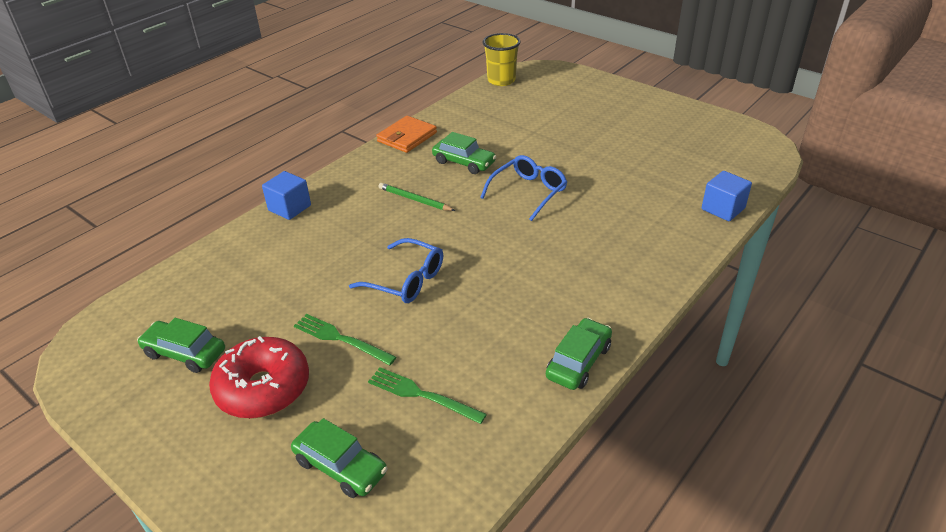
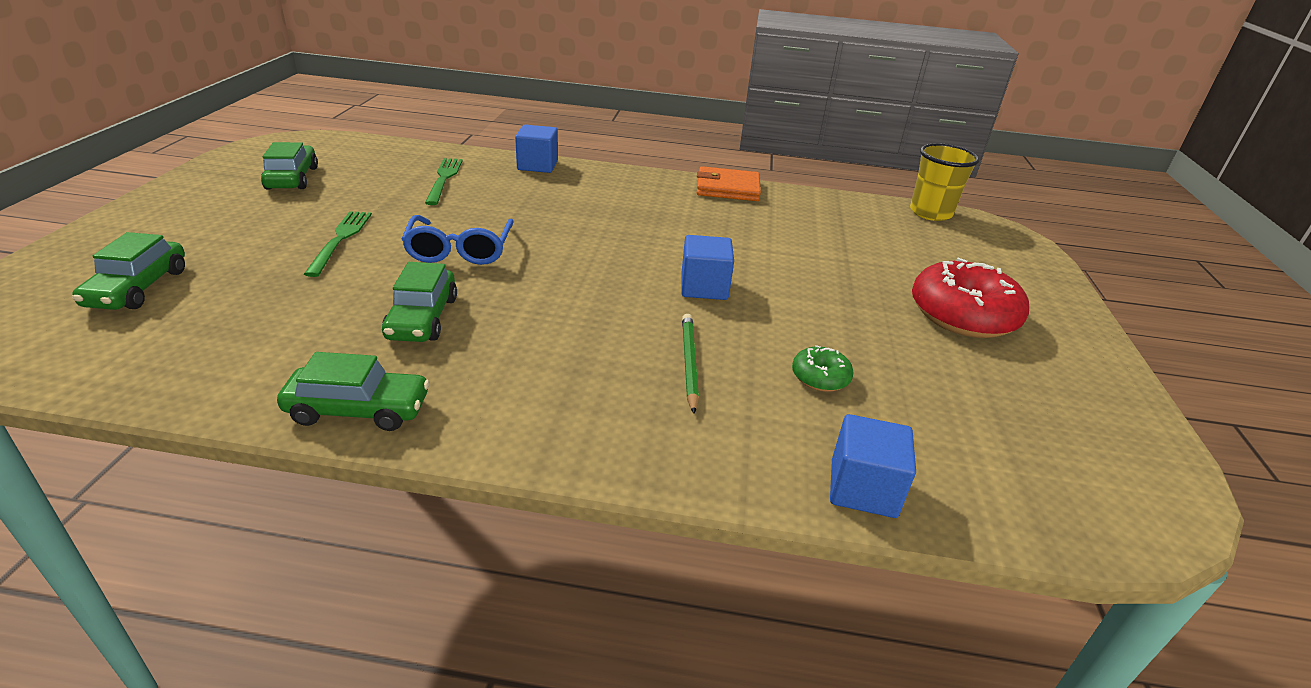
camera: 55 degrees right, 5 degrees down
(263, 388) = (252, 222): red donut -> red donut (963, 315)
(415, 199) = (613, 220): green pencil -> green pencil (689, 363)
(422, 395) = (260, 307): green fork -> green fork (444, 179)
(464, 162) = (718, 231): green car -> green car (422, 318)
(528, 192) = (704, 287): blue glasses -> blue cube
(638, 187) = (820, 377): none -> green donut

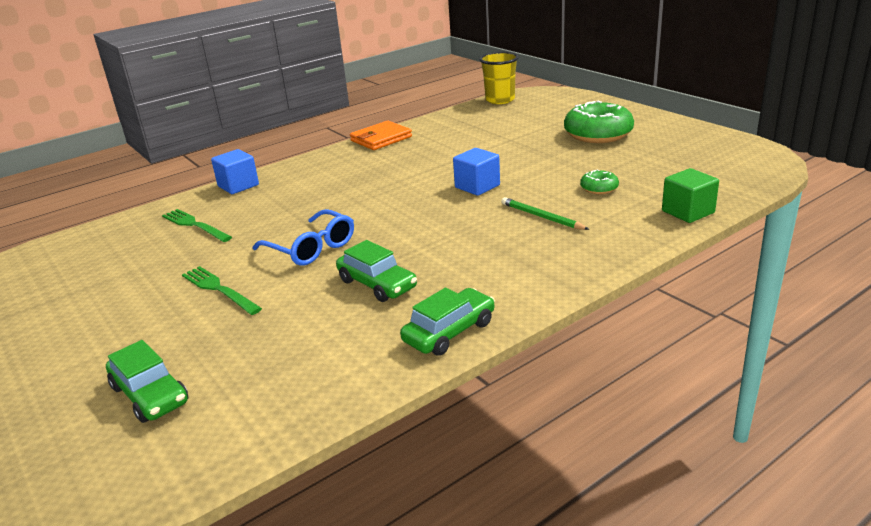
camera: 40 degrees left, 5 degrees down
(292, 178) = (72, 287): green car -> none
(863, 488) = (688, 212): blue cube -> green cube
(963, 315) = (598, 134): red donut -> green donut

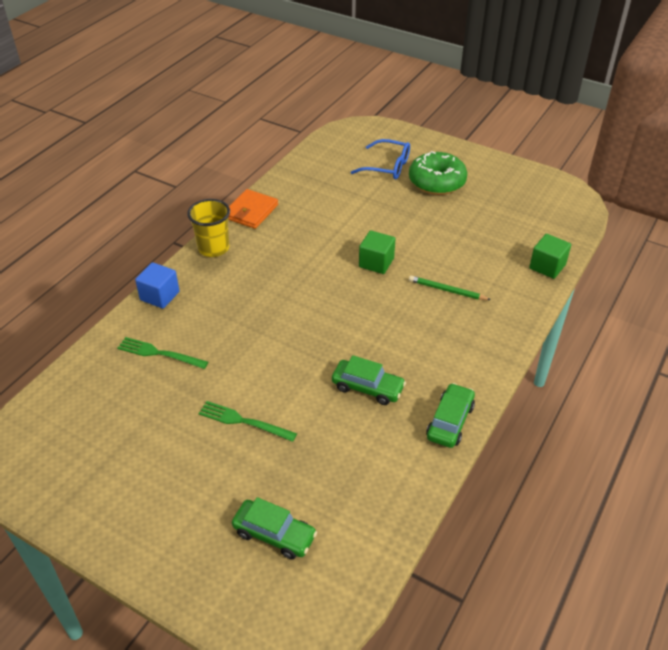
camera: 25 degrees left, 15 degrees up
(311, 248) = (287, 360): blue glasses -> blue glasses (387, 166)
(477, 186) = (376, 263): blue cube -> green cube
(500, 100) = (326, 142): yellow cup -> yellow cup (213, 248)
(599, 188) = (472, 250): green donut -> none

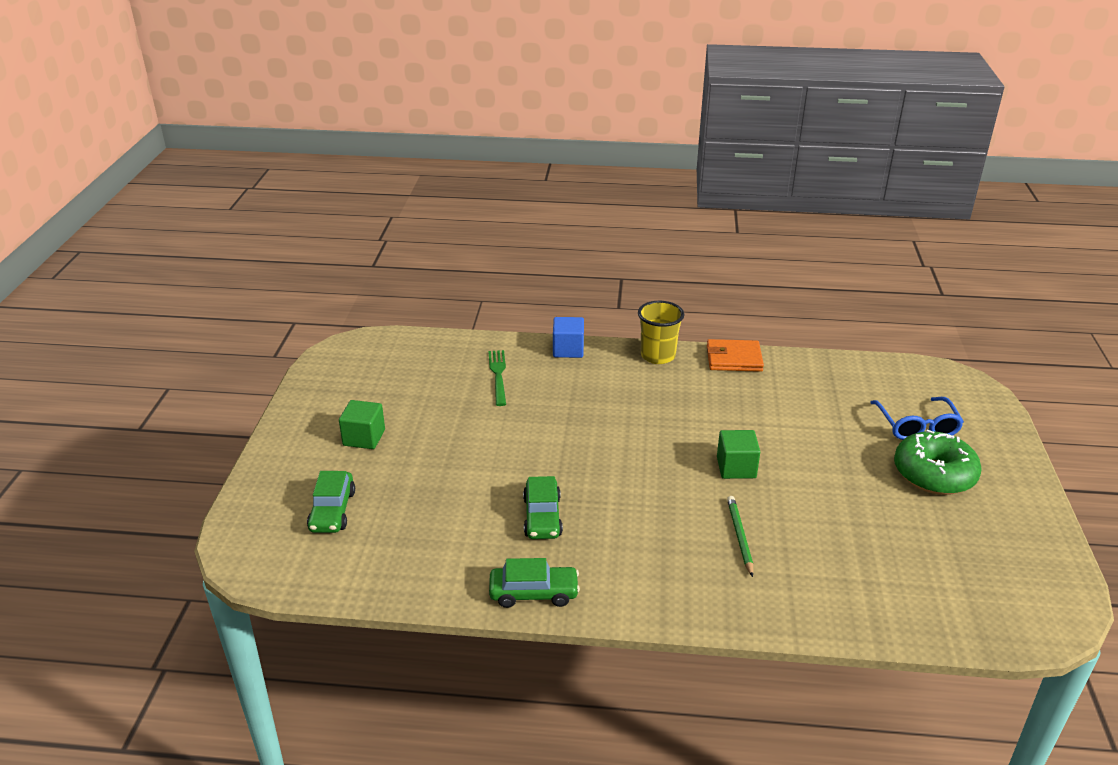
camera: 65 degrees right, 10 degrees down
(244, 421) = (449, 450): green fork -> none
(547, 266) = (869, 619): green cube -> green cube (364, 438)

